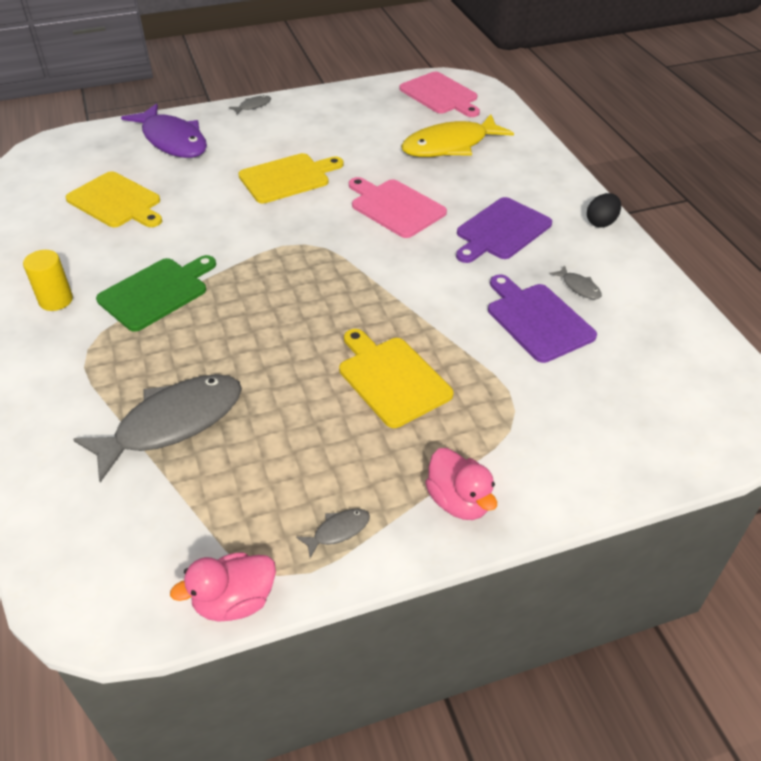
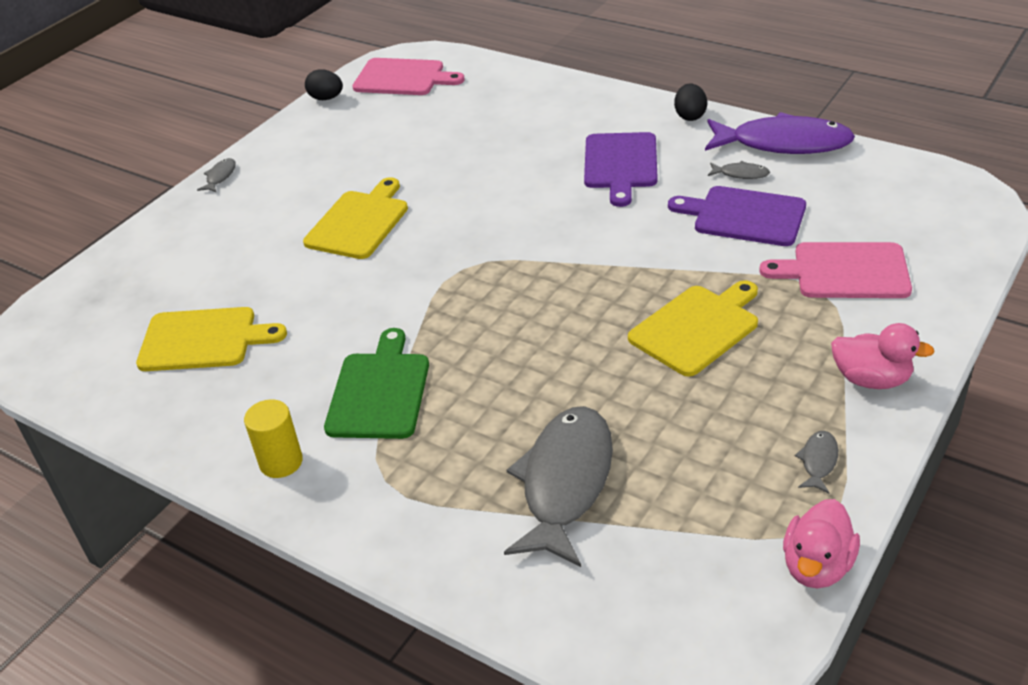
camera: 35 degrees left, 5 degrees down
(172, 140) = (177, 252): purple fish -> purple fish (783, 143)
(376, 86) = (326, 98): none -> black egg
(391, 378) = (697, 327): yellow cutting board -> yellow cutting board turned 120 degrees clockwise
(395, 207) = (501, 193): pink cutting board -> pink cutting board (845, 271)
(450, 145) = (476, 117): yellow fish -> none

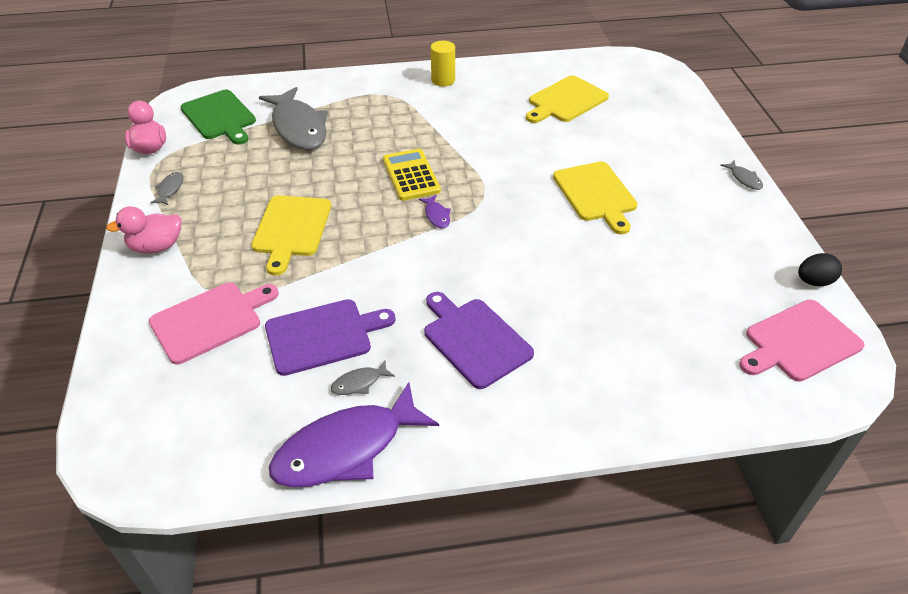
camera: 135 degrees right, 5 degrees up
(379, 391) = (438, 121): green cutting board -> green cutting board (220, 117)
(503, 330) = (411, 175): none -> yellow calculator
(531, 272) = (436, 215): none -> purple fish
(690, 116) = (472, 441): black egg -> none
(818, 461) = (170, 189): grey fish -> grey fish turned 150 degrees counterclockwise

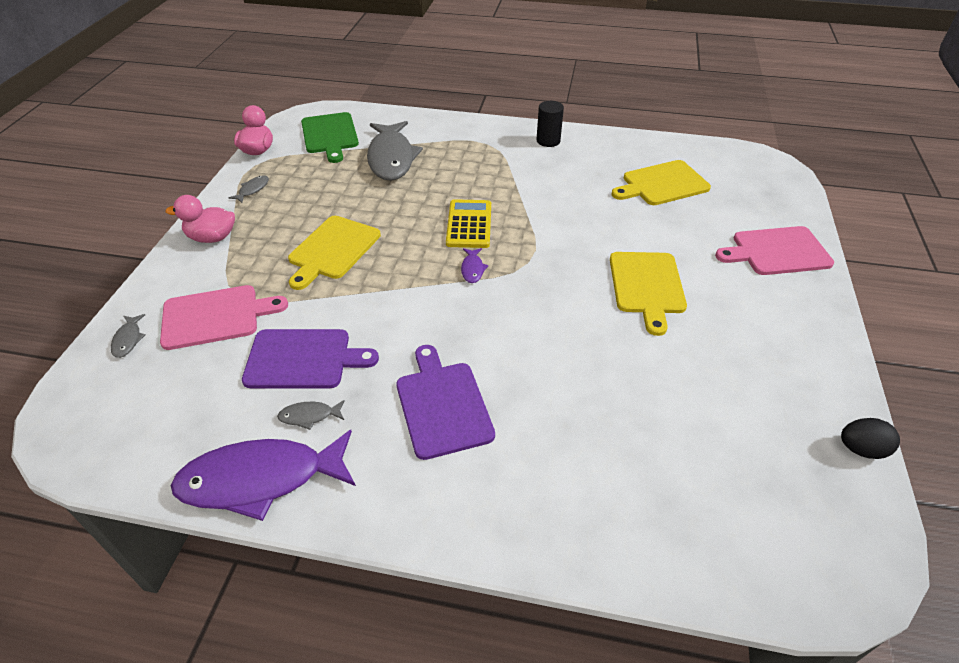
camera: 20 degrees right, 0 degrees up
(443, 80) = (548, 141): yellow cylinder -> black cylinder
(744, 179) = (826, 308): grey fish -> grey fish (128, 340)
(799, 342) = (809, 518): pink cutting board -> pink cutting board (777, 251)

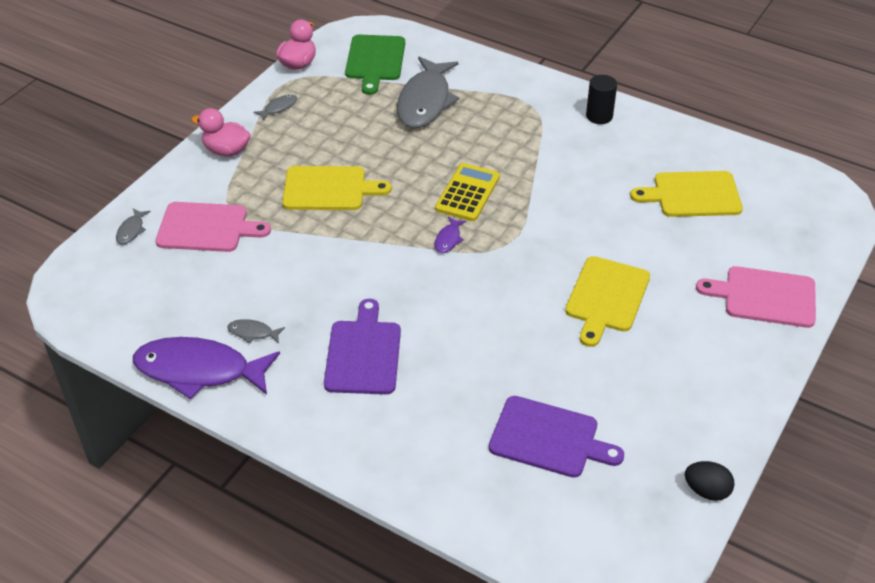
camera: 20 degrees right, 0 degrees up
(303, 359) = (265, 284): purple cutting board -> purple cutting board (549, 438)
(333, 250) = (329, 189): yellow cutting board -> yellow cutting board turned 135 degrees counterclockwise

